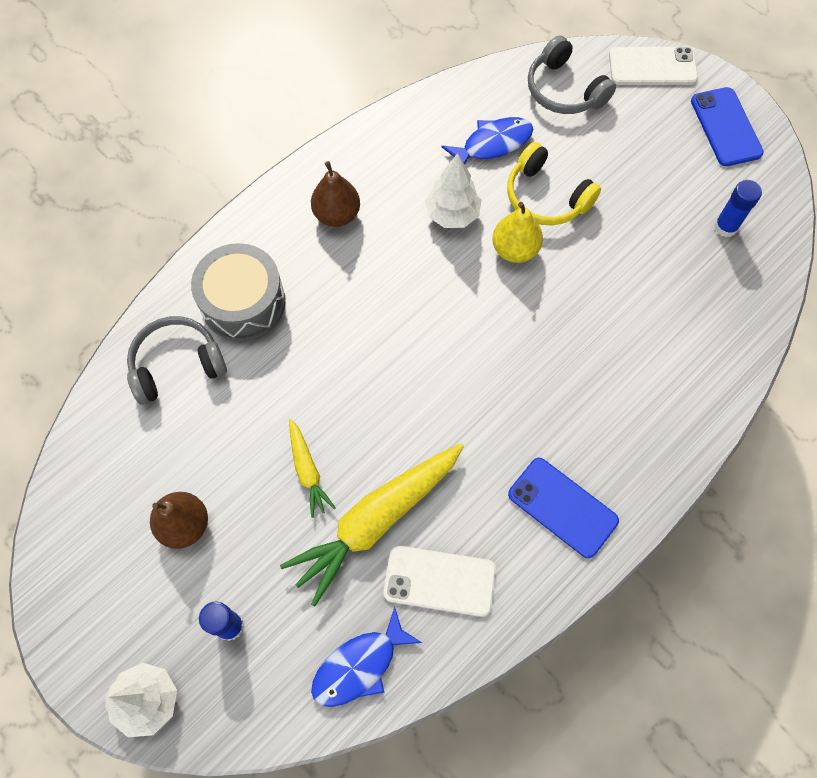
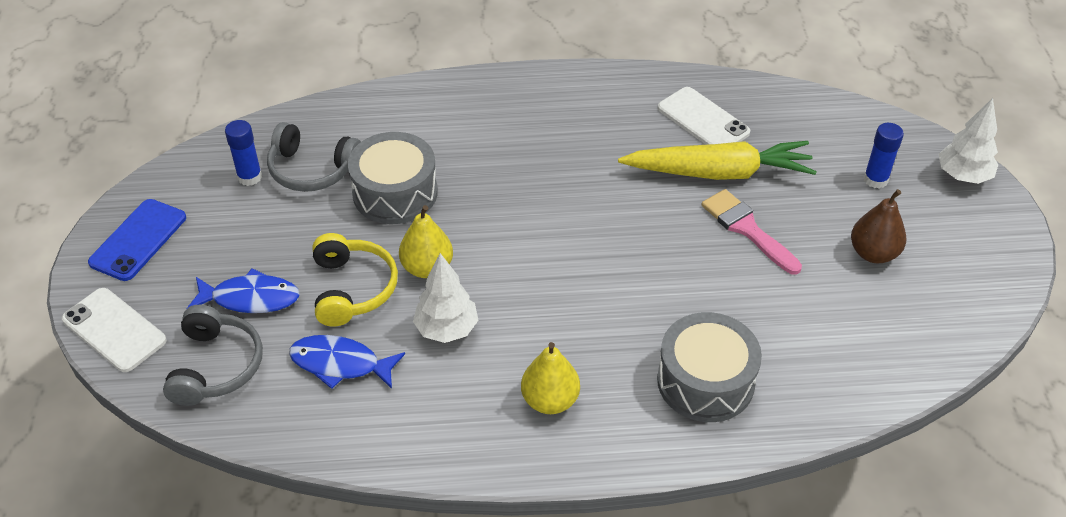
camera: 140 degrees left, 20 degrees down
(177, 364) = (806, 369): grey headphones -> grey headphones (312, 170)
(307, 471) = (747, 229): yellow carrot -> pink brush
(337, 214) = (550, 400): brown pear -> yellow pear
(359, 665) = (796, 114): blue fish -> blue fish (250, 298)
(562, 507) = (579, 106): blue phone -> none
(609, 294) = (395, 193): none -> grey drum

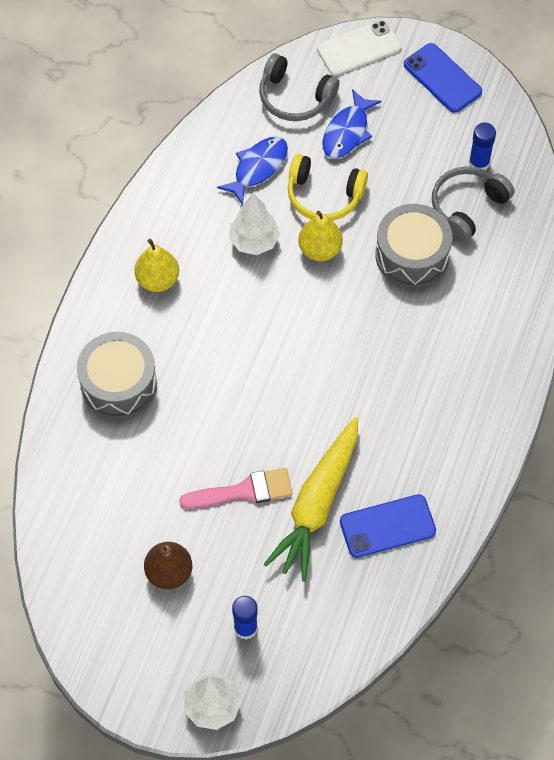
camera: 115 degrees right, 15 degrees up
(703, 120) = (387, 526): white phone -> blue phone

